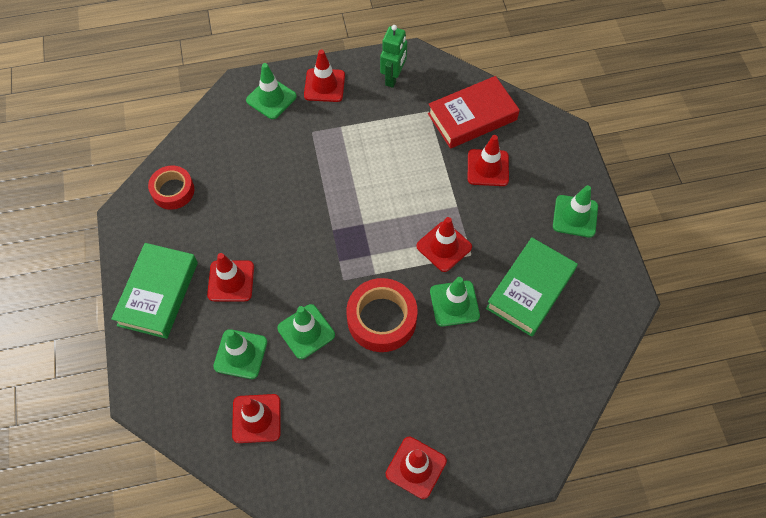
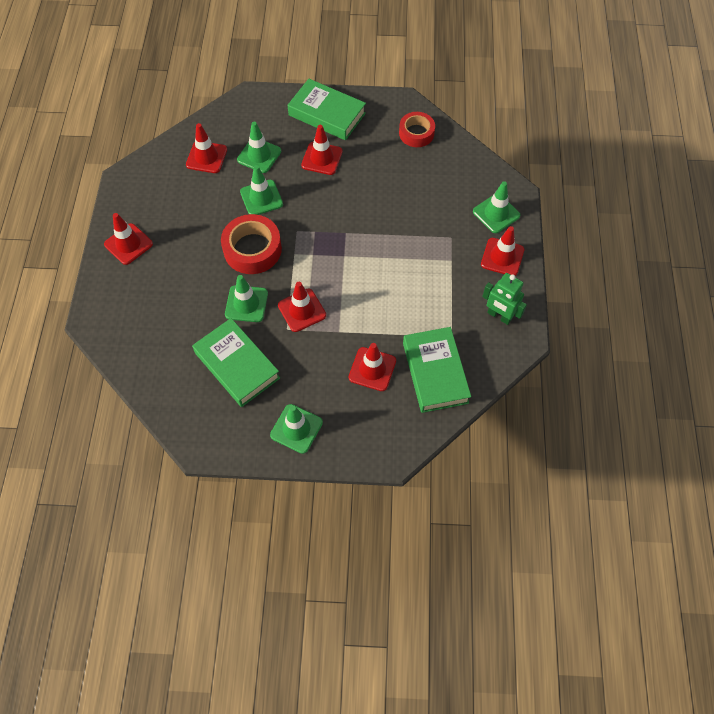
camera: 105 degrees right, 0 degrees up
(472, 117) = (435, 372): red book -> green book

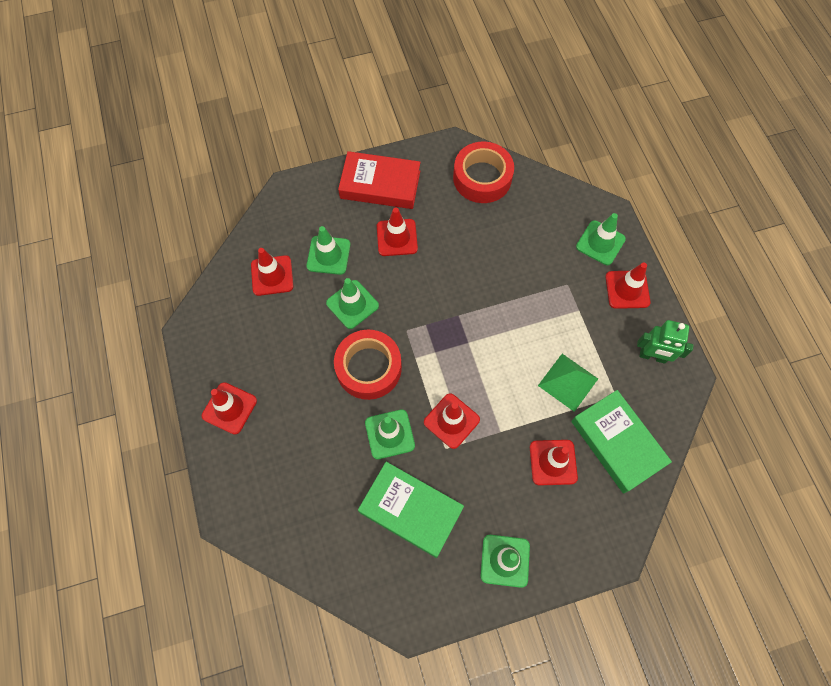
camera: 20 degrees left, 5 degrees up
(327, 114) = (380, 185): green book -> red book
(415, 312) = (568, 382): none -> green pyramid
(416, 133) = (482, 178): red tape -> red tape, size x1.51

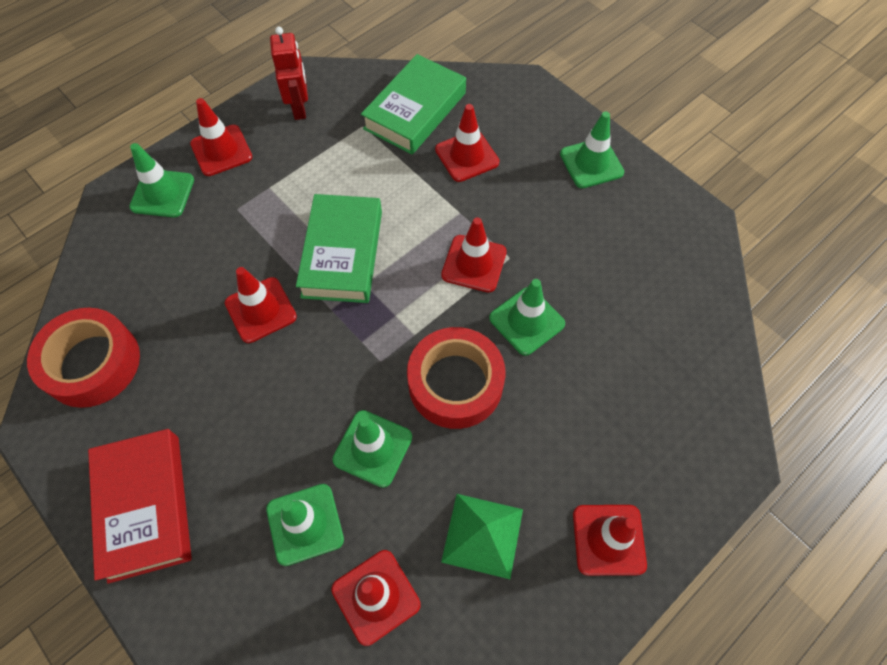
camera: 115 degrees left, 5 degrees down
(397, 237) = (237, 437): red traffic cone -> red traffic cone (261, 310)
(411, 510) = (598, 263): green book -> green book (342, 254)
(568, 382) = (367, 170): green pyramid -> green pyramid (482, 535)
(652, 356) = (299, 108): green robot -> red robot

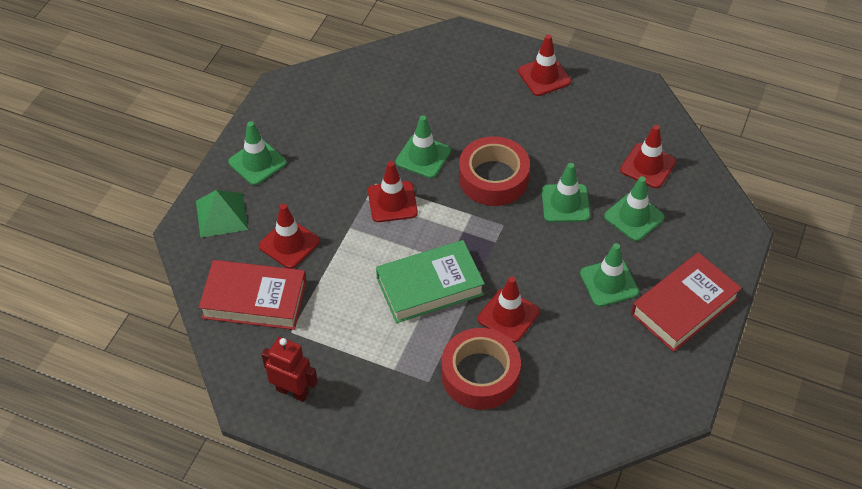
camera: 115 degrees left, 10 degrees down
(92, 363) = (617, 401): red tape -> red tape (480, 375)
(162, 193) = (444, 448): green traffic cone -> green traffic cone (609, 283)
(221, 150) = (373, 428): red traffic cone -> none
(299, 108) = (292, 391): red robot -> red robot turned 60 degrees clockwise
(415, 111) = (254, 300): green book -> red book
(482, 535) = (580, 131): green pyramid -> green pyramid (221, 215)

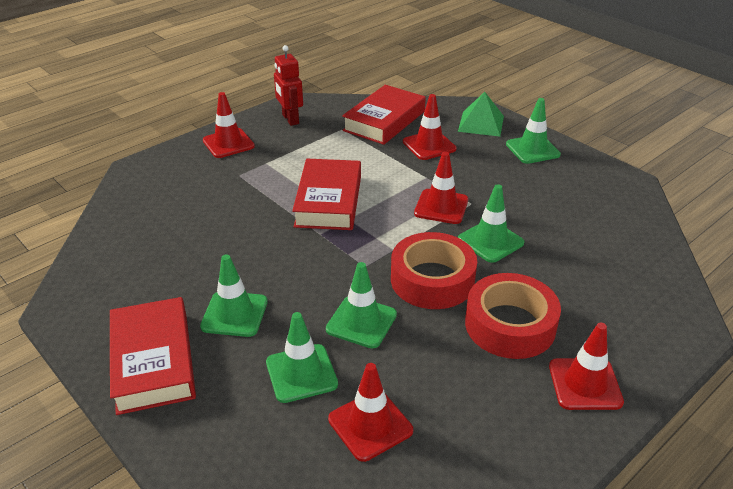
camera: 115 degrees right, 15 degrees down
(292, 391) = (290, 119): red robot -> red robot turned 105 degrees clockwise
(430, 286) = (328, 201): green book -> red book
(480, 375) = (218, 201): red tape -> red tape (510, 325)
(508, 315) = (259, 234): red traffic cone -> red traffic cone (228, 143)

